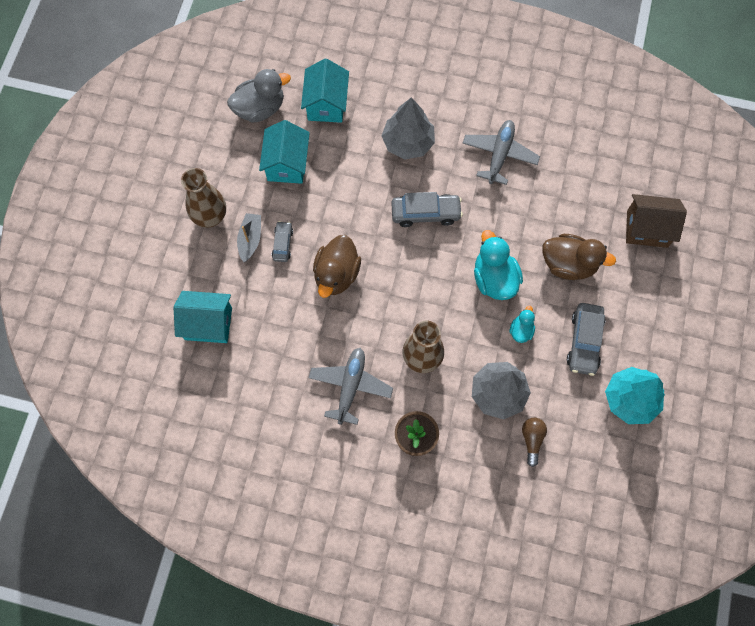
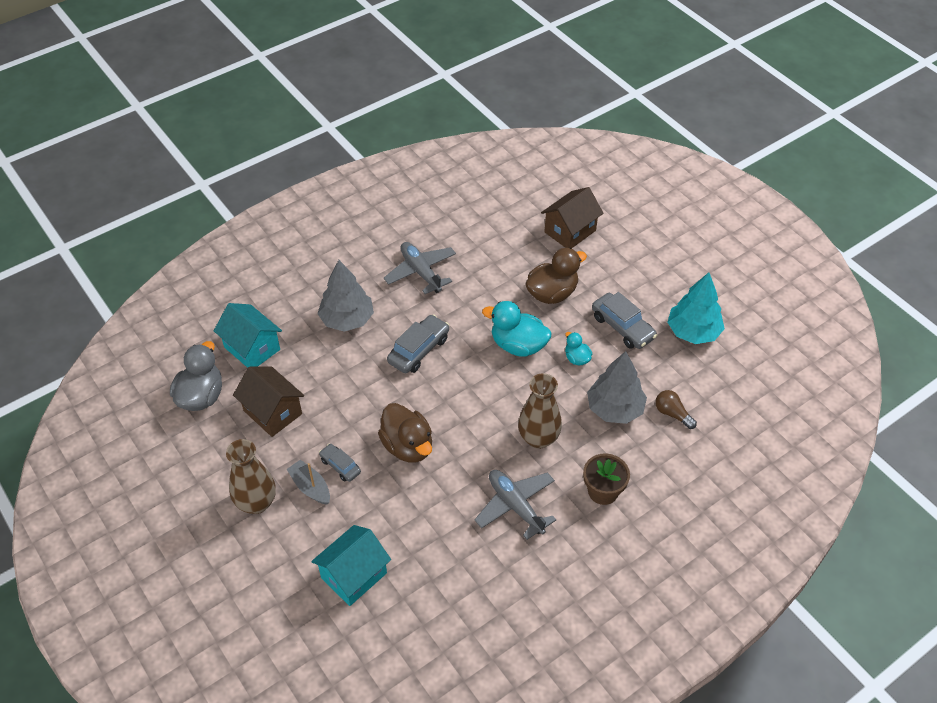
camera: 50 degrees left, 20 degrees down
(287, 164) = (272, 412): turquoise house -> brown house

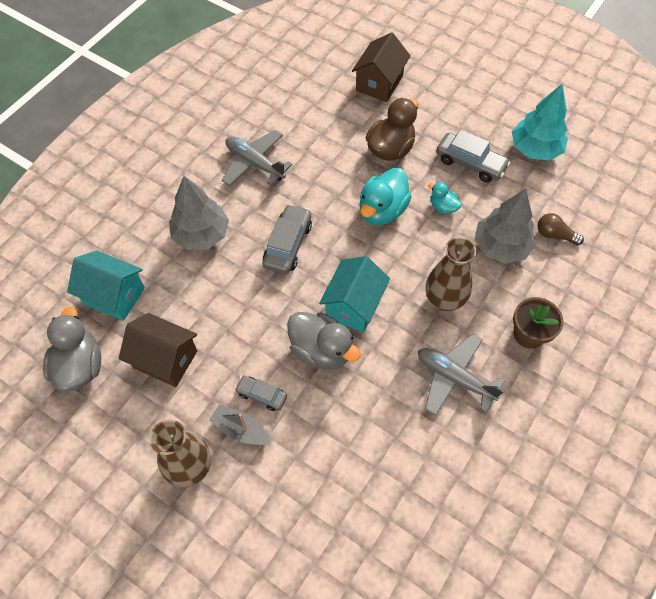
camera: 20 degrees left, 10 degrees up
(354, 575) = (327, 512): turquoise house -> turquoise house (353, 305)
(408, 446) = (321, 350): brown duck -> grey duck
(518, 345) = (382, 210): turquoise duck -> turquoise duck turned 60 degrees counterclockwise

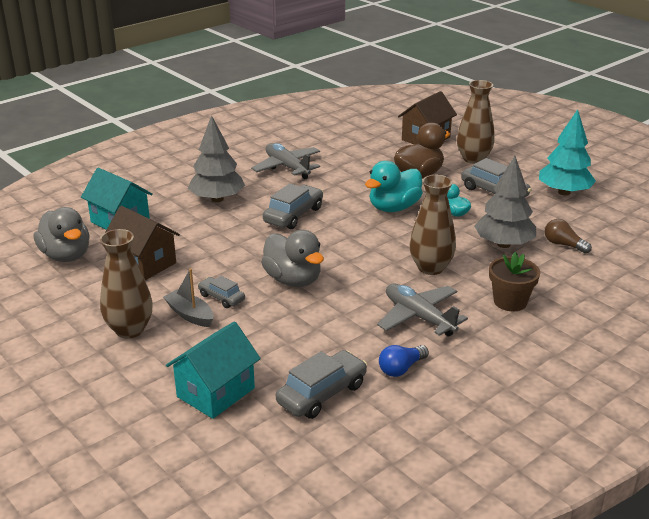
camera: 15 degrees right, 30 degrees down
(80, 366) = (66, 256): grey duck -> grey duck turned 135 degrees clockwise
(353, 305) = (338, 258): turquoise house -> turquoise house (216, 392)
(401, 512) = (322, 394): none -> grey car
(436, 110) = (473, 159): none -> brown vase
(460, 457) = (401, 368): none -> blue light bulb

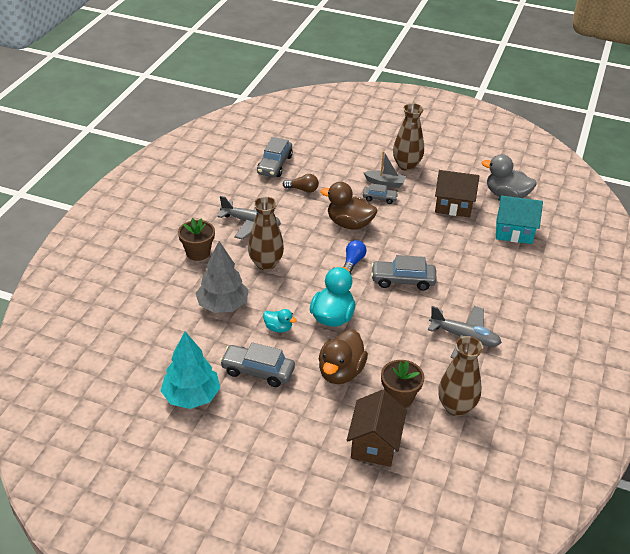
camera: 150 degrees right, 10 degrees up
(216, 392) = (327, 150): turquoise house -> none
(217, 199) = (476, 277): grey tree -> none
(293, 215) = (403, 280): grey car -> grey car turned 90 degrees clockwise
(293, 280) = (349, 224): grey duck -> brown duck
(383, 152) = (399, 397): none -> brown flower pot
(401, 368) = (242, 189): blue light bulb -> blue light bulb (353, 262)
(473, 159) = (303, 422): brown vase -> brown vase (456, 407)
(563, 245) = (174, 321): brown light bulb -> brown light bulb (302, 189)

